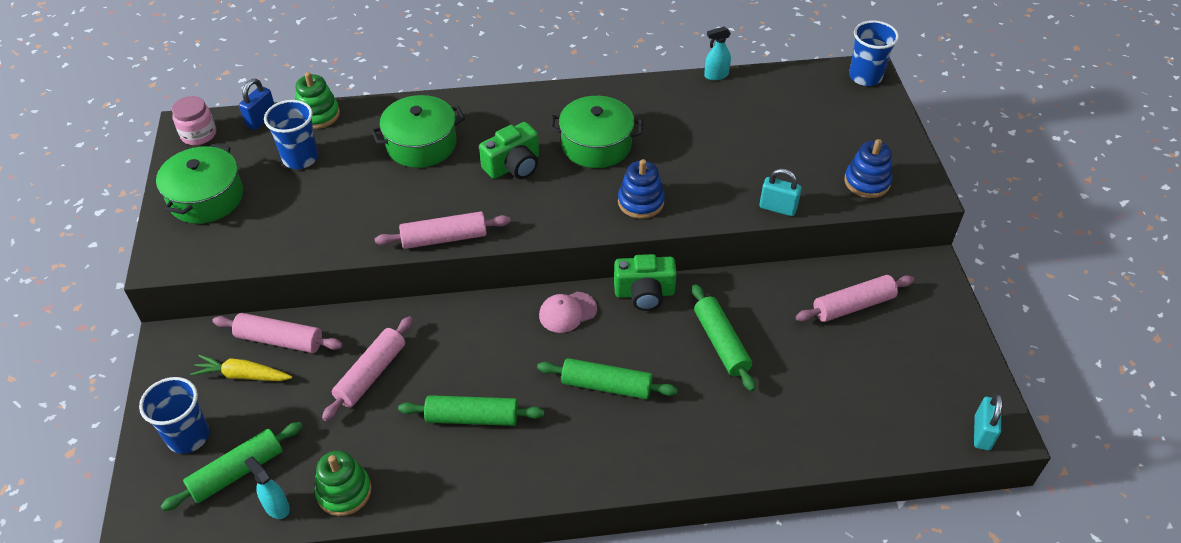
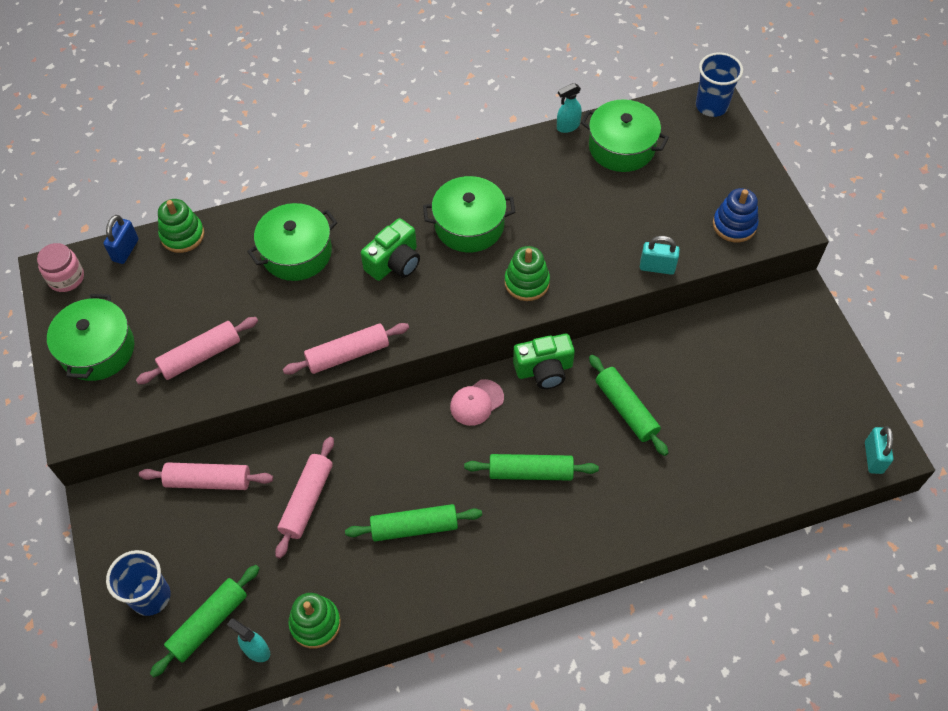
camera: 10 degrees left, 10 degrees up
(242, 375) = (183, 524): yellow carrot -> none
(300, 158) = (179, 288): blue cup -> none
(640, 202) = (527, 282): blue stacking toy -> green stacking toy
(766, 99) = (621, 147): none -> green pot
(853, 306) = (738, 349): pink rolling pin -> pink rolling pin (200, 356)

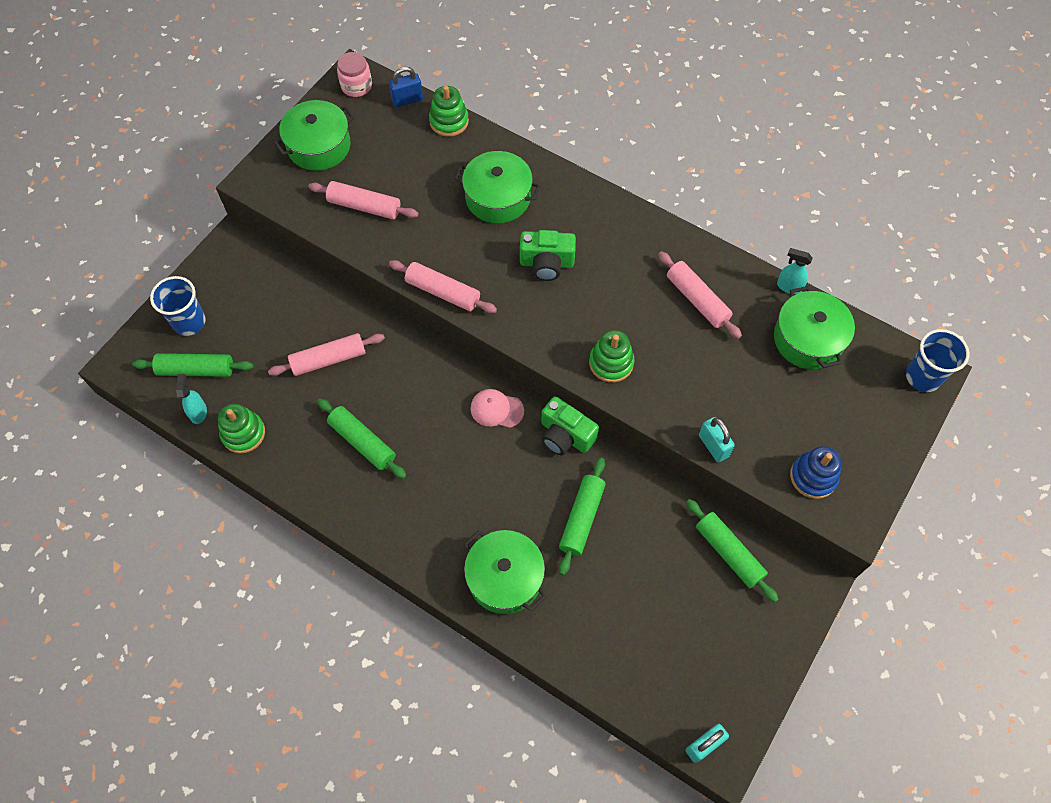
camera: 50 degrees right, 5 degrees up
(208, 481) = (295, 290): pink rolling pin -> pink rolling pin (697, 300)
(469, 225) = (626, 287): green pot -> green pot (505, 577)
(530, 472) = (469, 488): green rolling pin -> green rolling pin (728, 553)

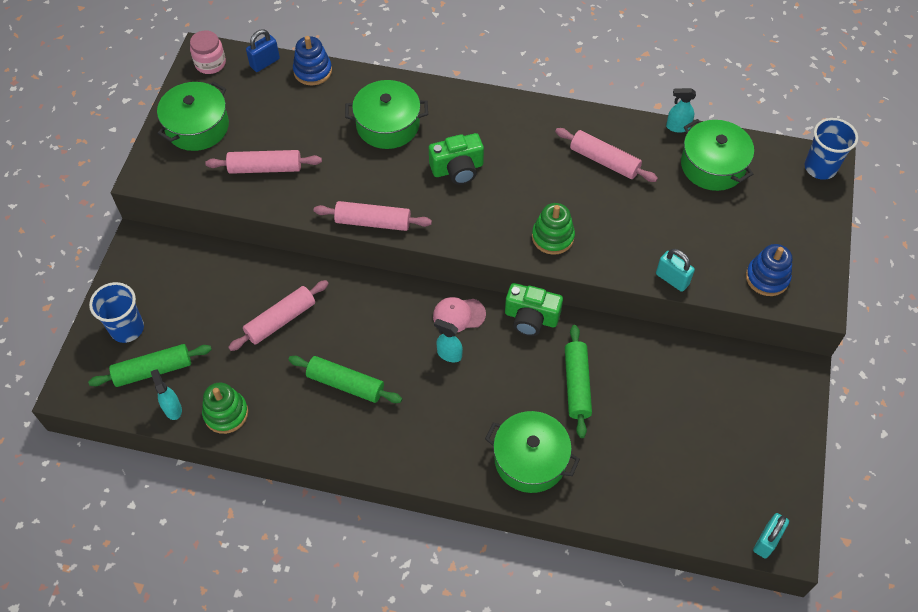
camera: 20 degrees left, 5 degrees down
(449, 121) = (312, 71): green stacking toy -> blue stacking toy
(471, 445) = (449, 354): none -> turquoise spray bottle
(728, 553) = (717, 371): green rolling pin -> none

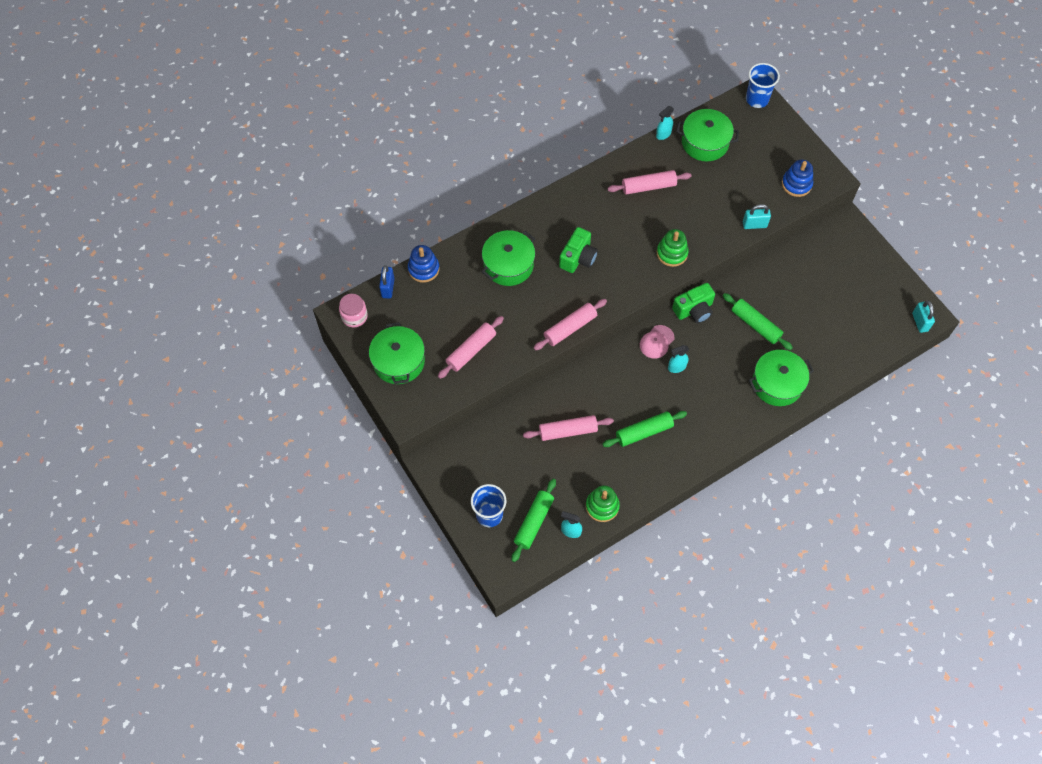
camera: 45 degrees left, 5 degrees up
(280, 320) = (568, 431): pink rolling pin -> pink rolling pin turned 75 degrees clockwise

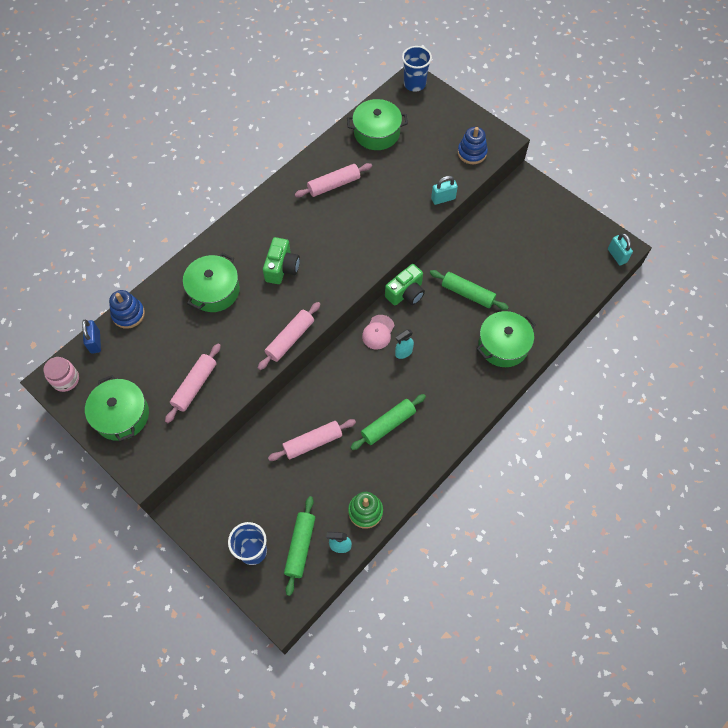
camera: 15 degrees left, 0 degrees up
(663, 134) = (335, 133): turquoise spray bottle -> none
(672, 253) = (372, 243): green stacking toy -> none

